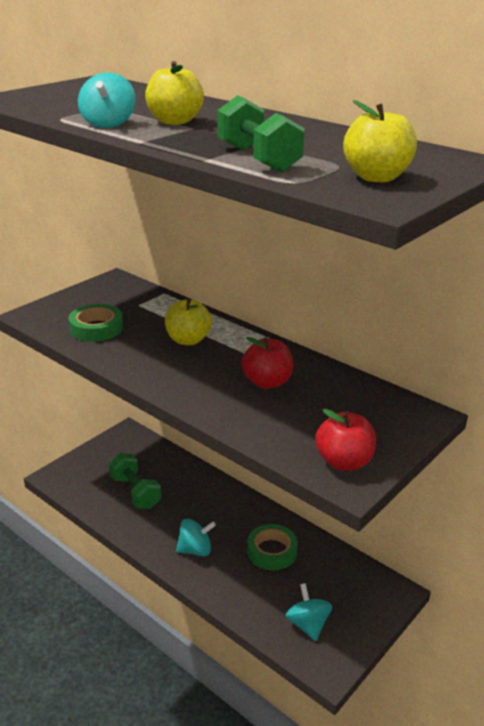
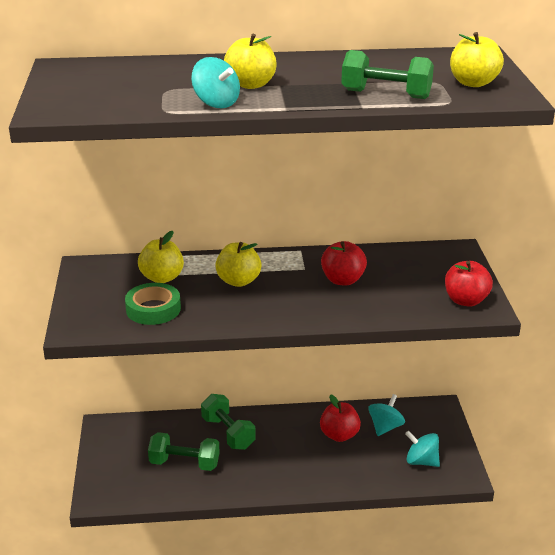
camera: 45 degrees left, 0 degrees up
(143, 311) = (162, 278): none -> yellow apple
(194, 491) = (228, 433): none -> green dumbbell
(195, 550) = (290, 470): turquoise spinning top -> turquoise spinning top (385, 427)
(272, 551) = (339, 435): green tape -> red apple

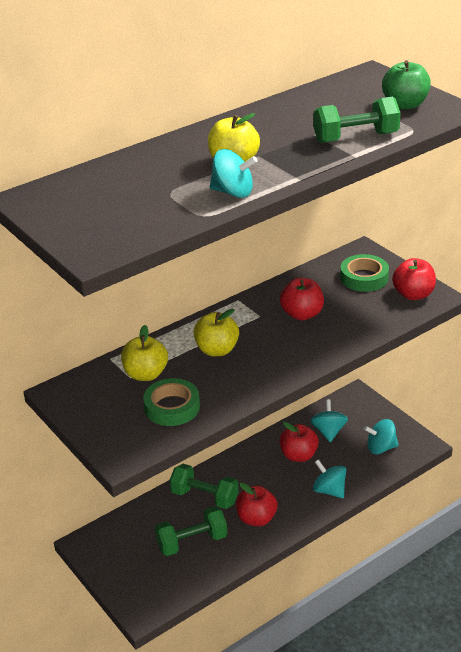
camera: 30 degrees left, 5 degrees up
(254, 470) = (256, 518): none -> red apple
(339, 476) = (329, 490): none -> turquoise spinning top
(434, 271) = (364, 278): none -> green tape
(473, 83) = (405, 105): yellow apple -> green apple

